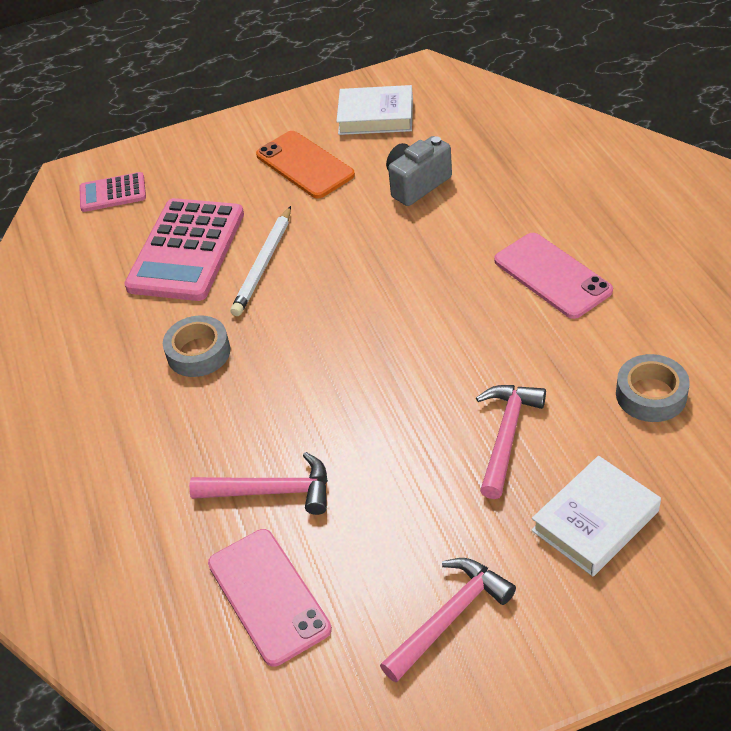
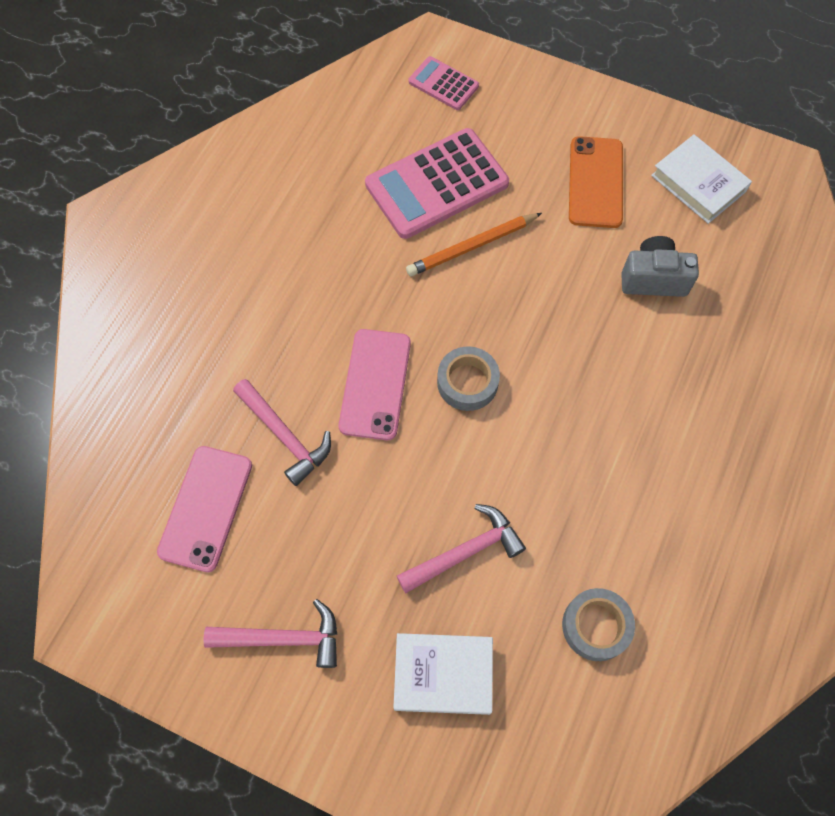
camera: 40 degrees right, 20 degrees up
(198, 352) = (355, 281): grey tape -> grey tape (467, 382)
(263, 264) = (472, 247): white pencil -> orange pencil
(552, 276) = (651, 458): pink phone -> pink phone (375, 384)

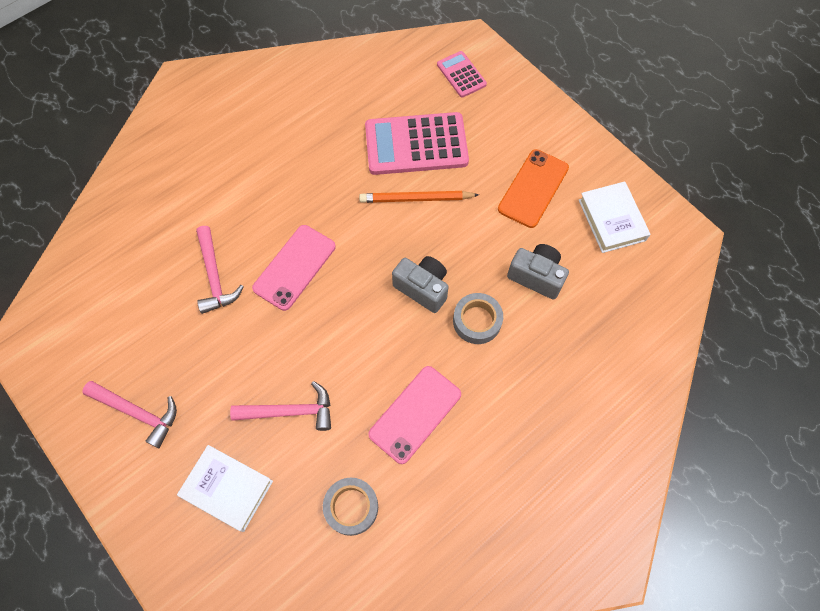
camera: 25 degrees right, 0 degrees up
(205, 508) = (137, 302): pink phone -> pink phone (415, 414)
(467, 382) = (358, 293): grey tape -> grey tape (477, 321)
(536, 345) = (422, 288): none -> grey camera

